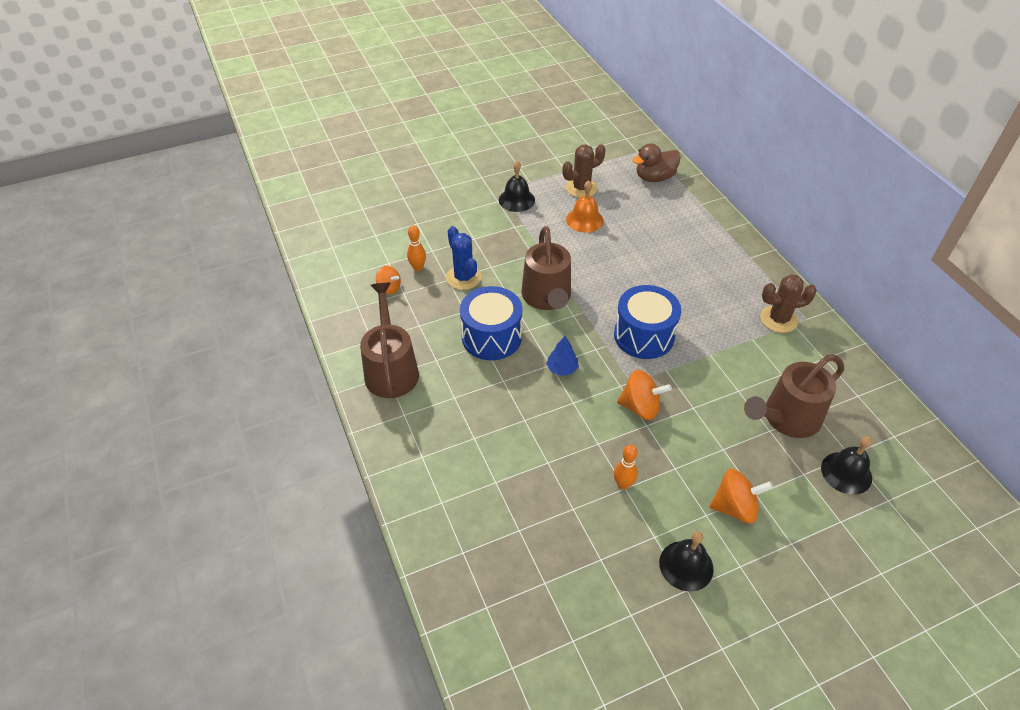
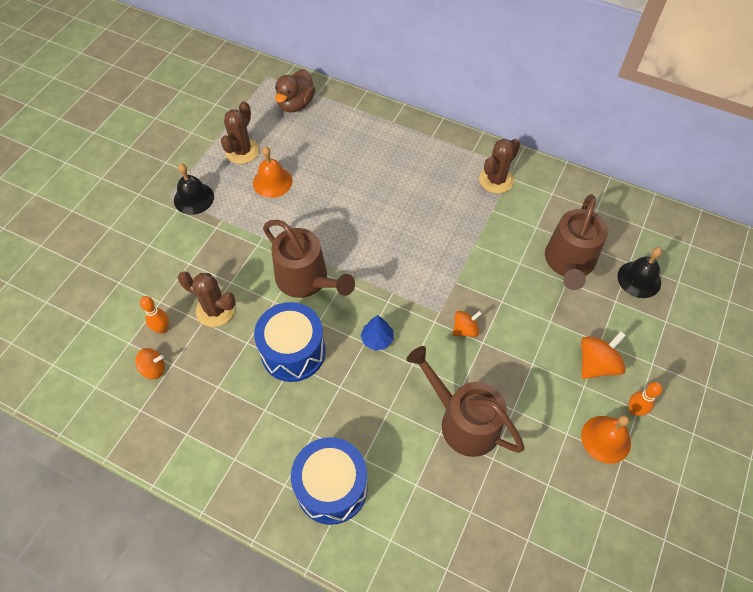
camera: 40 degrees left, 10 degrees up
(391, 369) = (232, 450): brown watering can -> brown watering can (463, 421)
(463, 277) = (215, 310): blue cactus -> brown cactus
(623, 484) = (509, 407): orange bowling pin -> orange bowling pin (634, 410)
(640, 407) = (465, 329): orange spinning top -> orange spinning top, size x0.64
(644, 335) = (413, 262): blue drum -> blue drum (331, 487)
(686, 565) = (606, 439): black bell -> orange bell

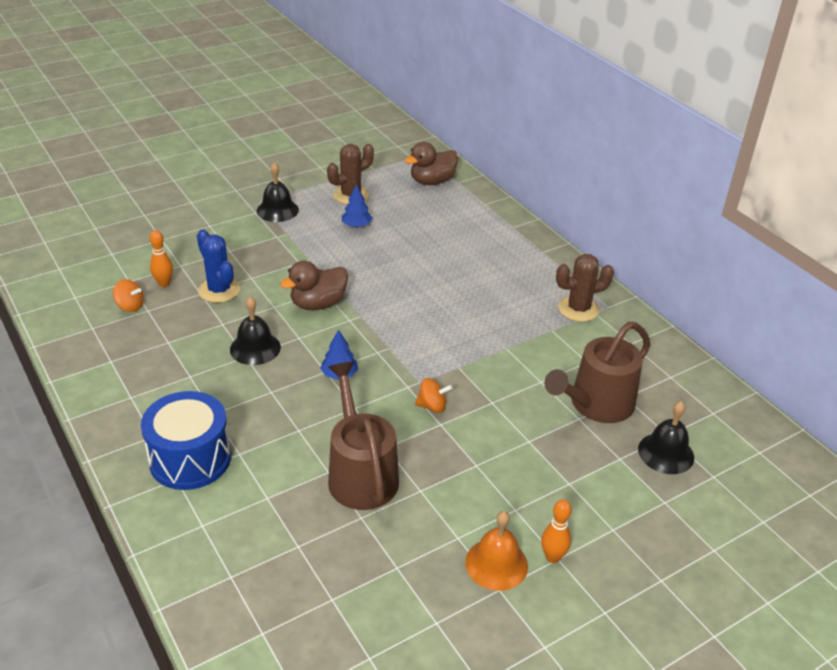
camera: 30 degrees right, 20 degrees down
(215, 310) = (219, 290): brown cactus -> blue cactus
(272, 182) = (356, 225): orange bell -> blue tree
(293, 352) = (255, 348): blue drum -> black bell
(306, 279) = (318, 304): brown watering can -> brown duck
(596, 364) = (546, 498): orange spinning top -> none

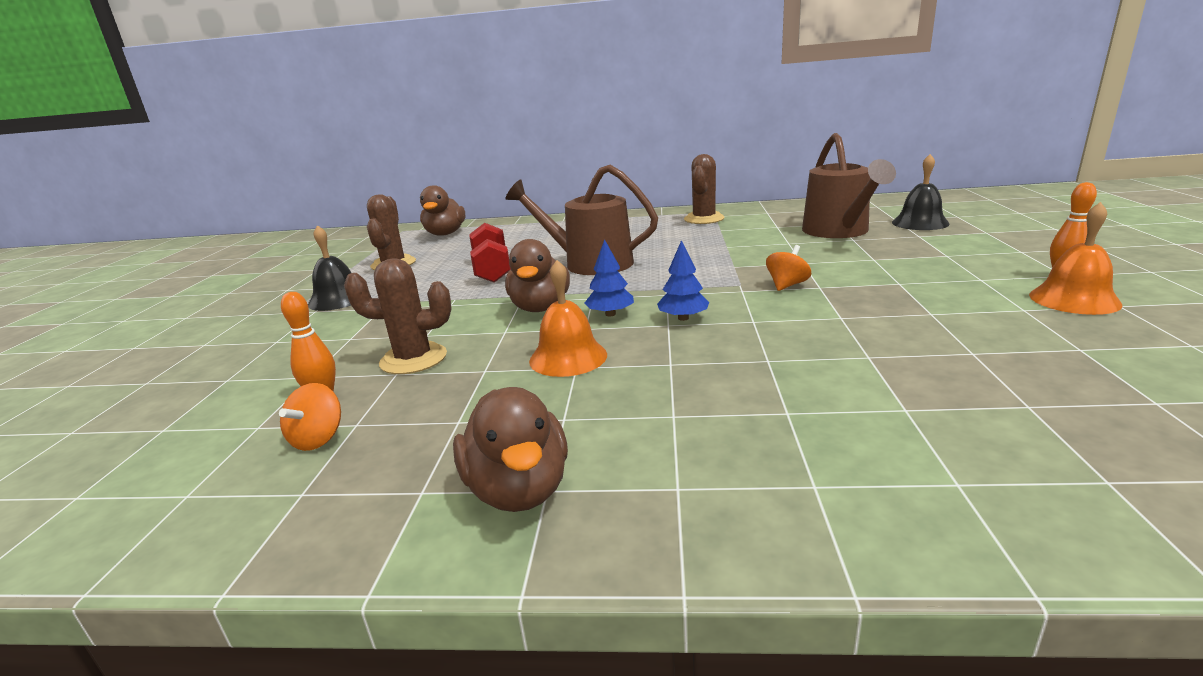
camera: 50 degrees left, 15 degrees down
(126, 388) = (518, 489): none -> brown duck
(130, 306) = (318, 439): orange spinning top -> orange spinning top turned 135 degrees clockwise
(190, 459) = (770, 459): blue drum -> none
(219, 290) = (413, 359): blue cactus -> brown cactus
(255, 348) = (568, 357): black bell -> orange bell
(356, 225) = (445, 269): blue tree -> blue tree (610, 314)
(360, 474) = (885, 338): brown watering can -> brown watering can (590, 263)
(369, 248) = (492, 270): none -> red dumbbell

